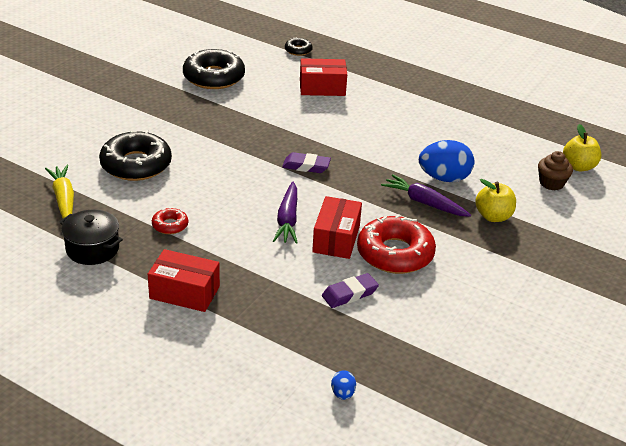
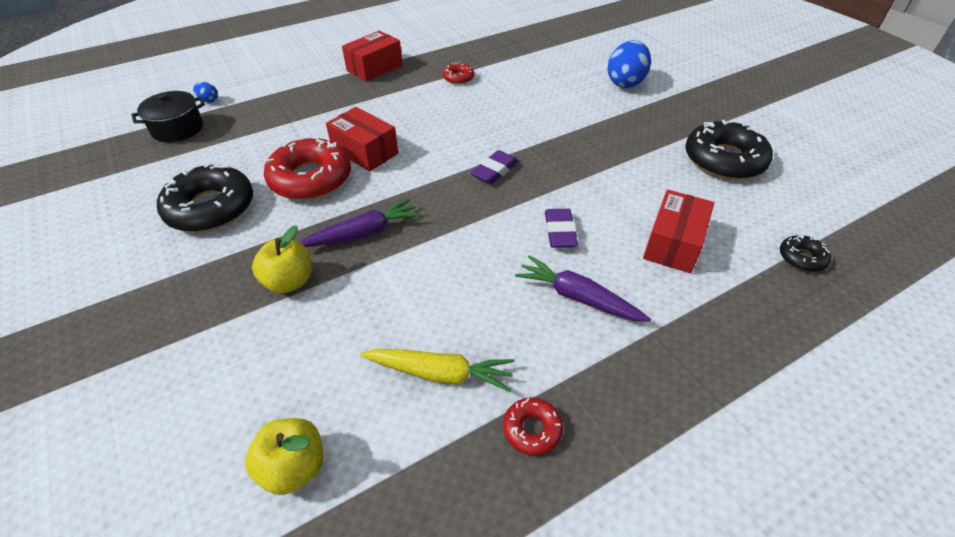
camera: 120 degrees right, 10 degrees up
(64, 199) = (527, 44): yellow carrot -> yellow carrot (440, 373)
(92, 249) = (456, 45): black pot -> black pot (178, 129)
(136, 164) = (558, 80): black donut -> black donut (210, 208)
(287, 219) = (416, 133): purple carrot -> purple carrot (578, 297)
(349, 294) = (292, 135): purple eraser -> purple eraser (560, 232)
(444, 178) = (393, 273): blue egg -> blue egg (625, 82)
(488, 110) = (532, 429): none -> red donut
(551, 183) = (290, 392): brown cupcake -> none

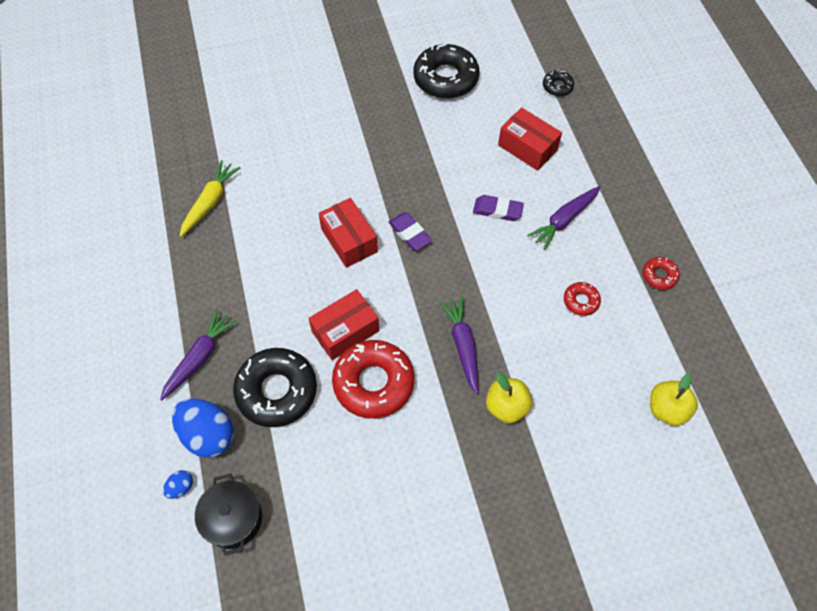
camera: 75 degrees left, 15 degrees up
(210, 208) = (392, 474): black donut -> black donut (277, 391)
(324, 85) = (199, 358): none -> purple carrot
(374, 68) = (182, 302): red box -> red box (349, 240)
(440, 373) = (612, 316): yellow carrot -> yellow carrot (210, 202)
(458, 78) = (241, 226): red donut -> red donut (581, 301)
(625, 82) = (310, 95): blue egg -> blue egg (208, 435)

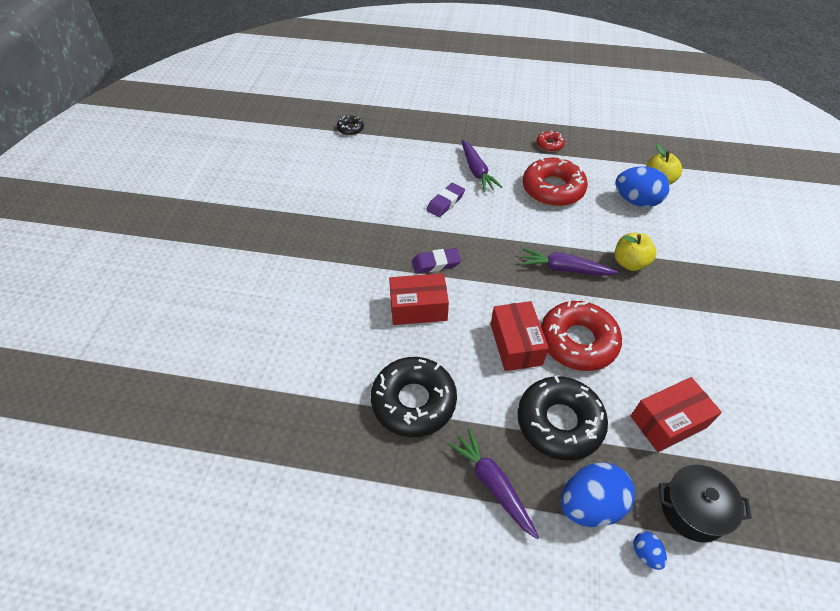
camera: 65 degrees left, 10 degrees down
(210, 202) = (298, 411): yellow carrot -> none
(445, 78) = (289, 184): black donut -> black donut (413, 401)
(527, 148) = (396, 165): red box -> red box (668, 422)
(581, 301) = (553, 189): red donut -> red donut, size x2.11
(614, 392) = (636, 201): none -> blue egg

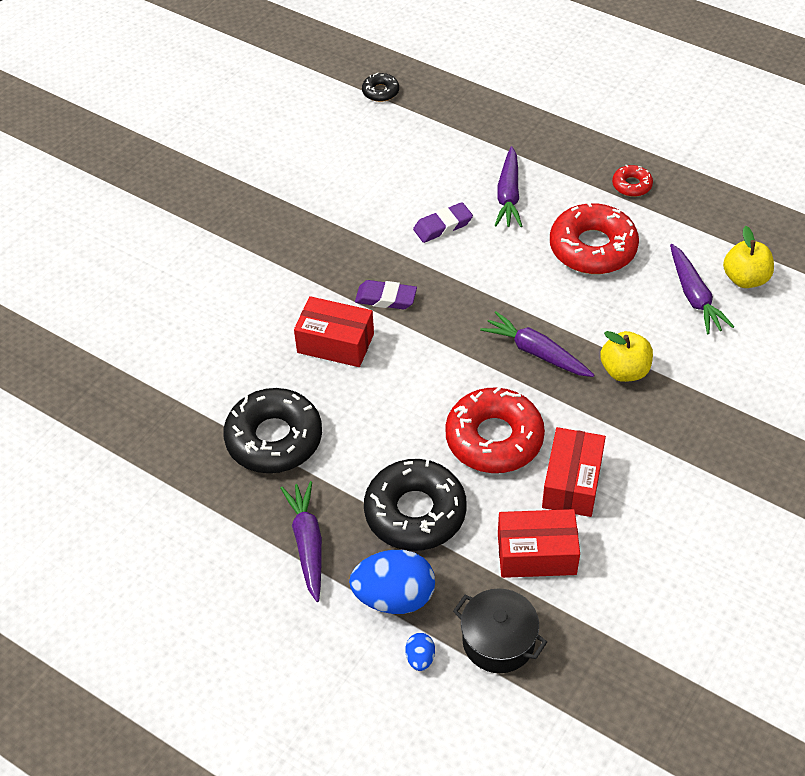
camera: 25 degrees right, 0 degrees up
(516, 344) = (421, 418): red box -> red box (572, 483)
(636, 201) = (694, 296): blue egg -> purple carrot

